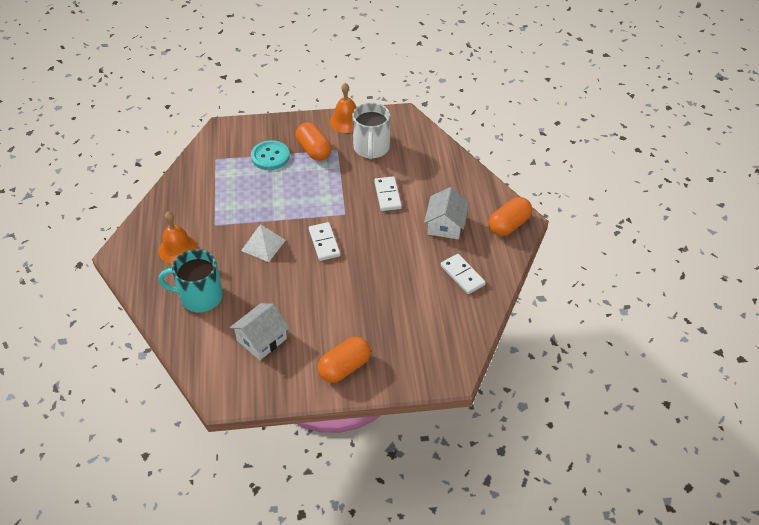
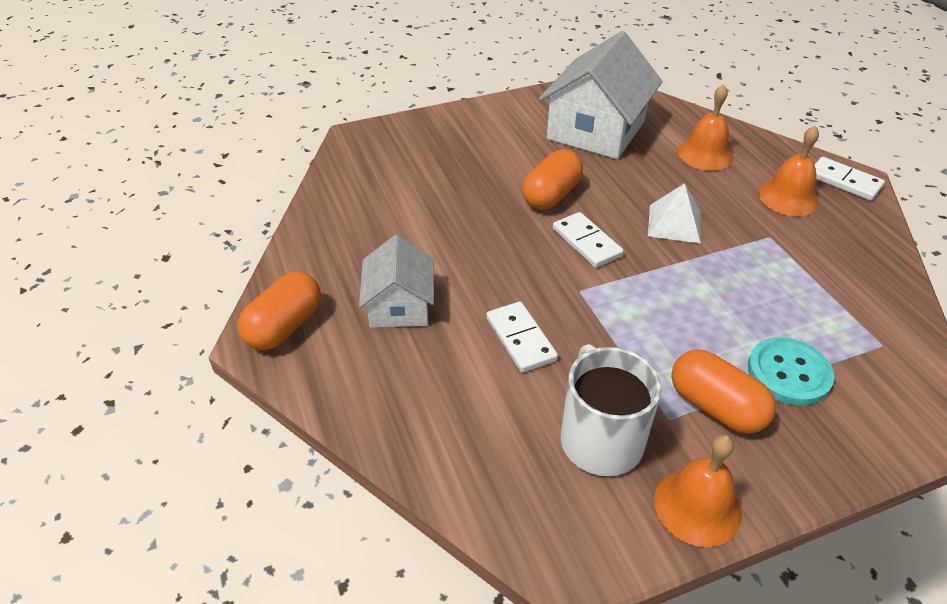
camera: 165 degrees right, 5 degrees down
(199, 297) = (705, 154): turquoise mug -> orange bell
(261, 339) = (596, 130): white house -> white house, size x1.72
(344, 367) = (485, 123): orange capsule -> orange capsule (551, 195)
(462, 275) = (358, 237): white domino -> white domino (844, 181)

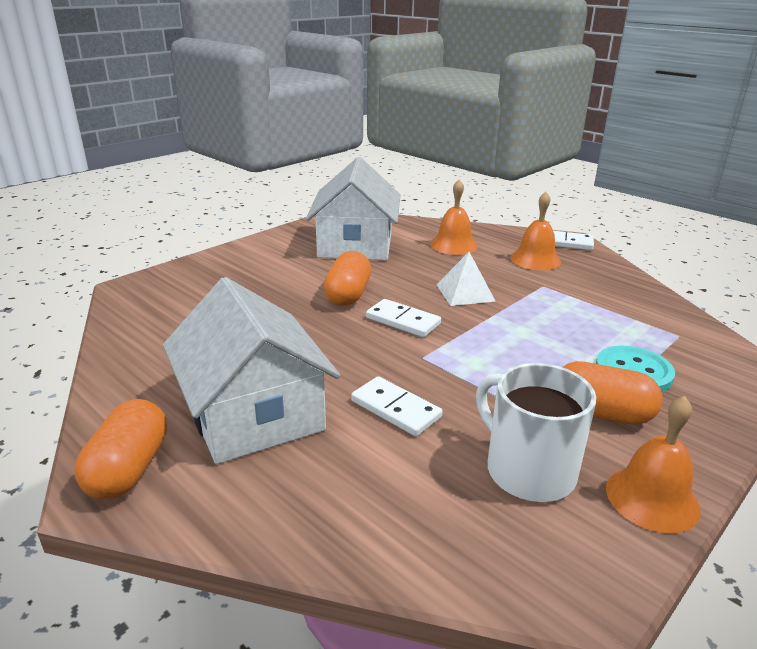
camera: 25 degrees left, 15 degrees down
(399, 305) = (254, 414): white house -> white house, size x1.72

